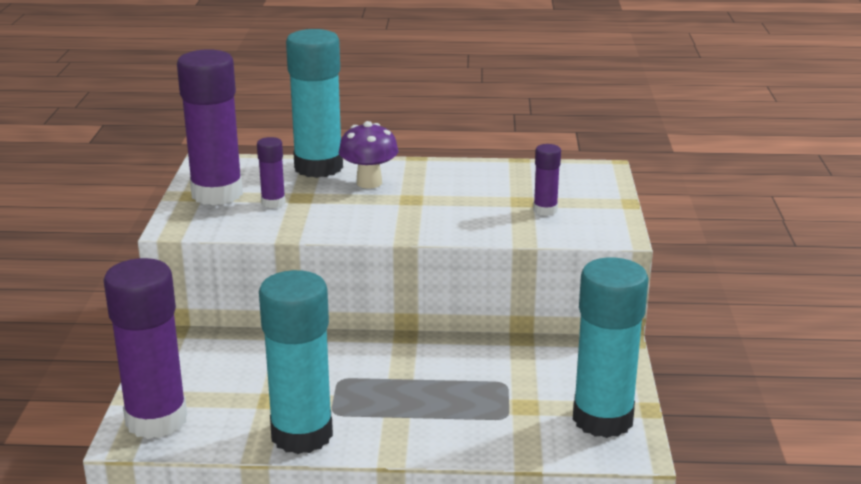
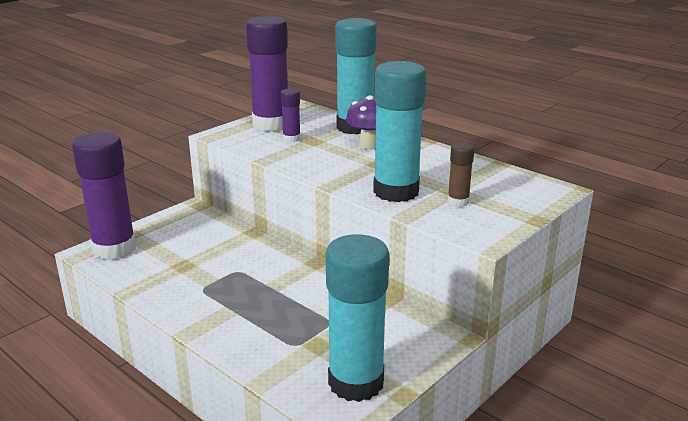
camera: 40 degrees right, 0 degrees up
(302, 435) = (165, 293): turquoise glue stick -> turquoise glue stick (396, 192)
(545, 210) = (458, 202): purple glue stick -> brown glue stick

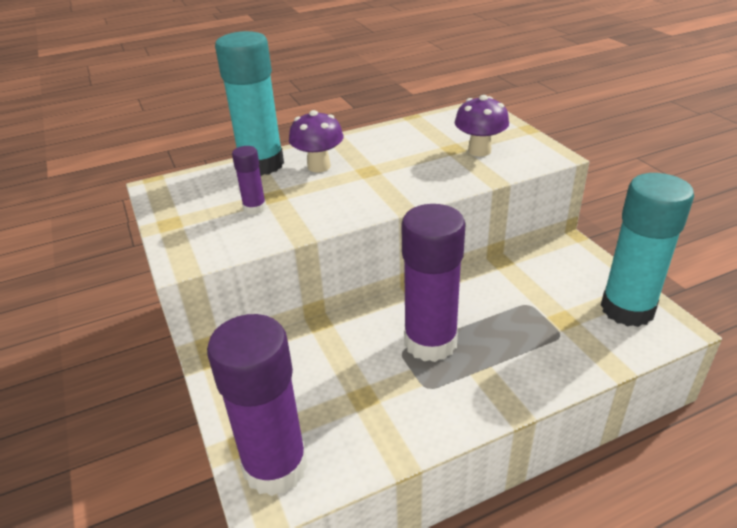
camera: 65 degrees left, 10 degrees up
(271, 124) = (193, 215): purple glue stick -> purple glue stick (430, 342)
(396, 192) = (441, 174): turquoise glue stick -> none
(458, 202) = (479, 151): brown glue stick -> purple mushroom

